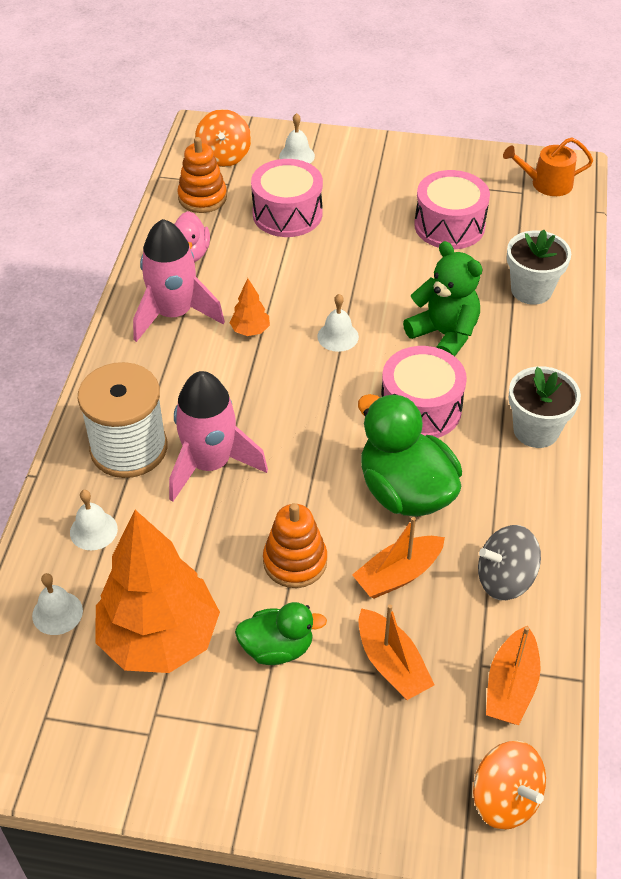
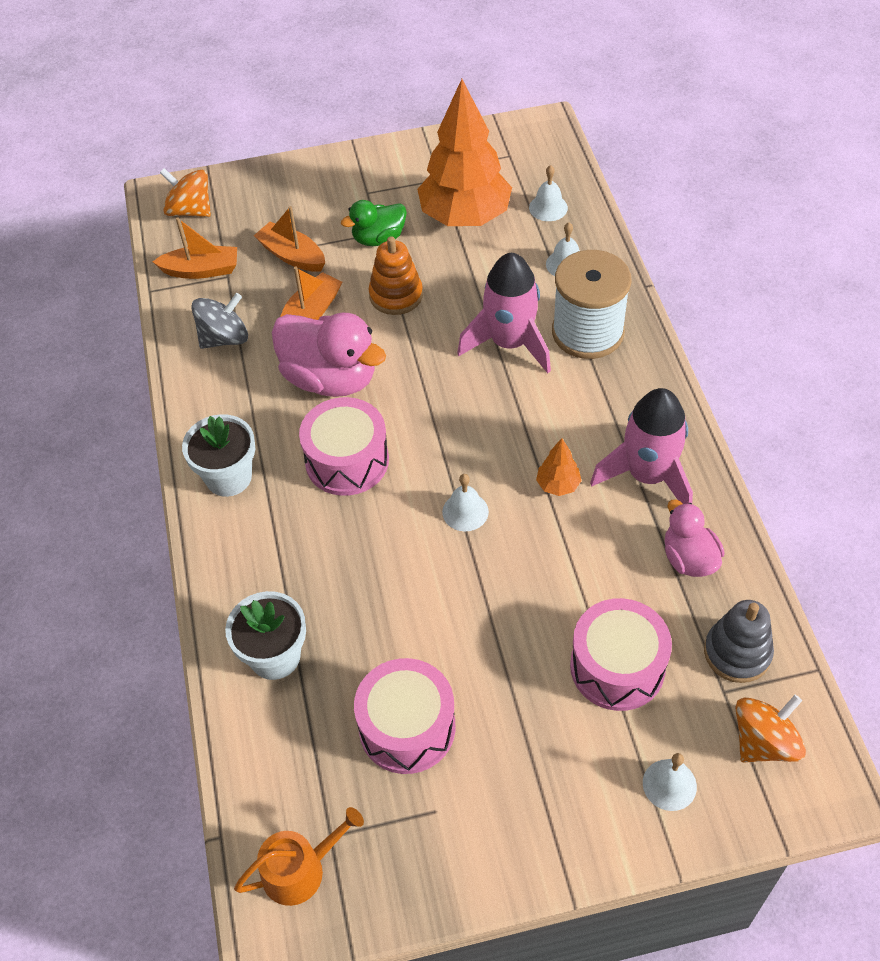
camera: 160 degrees right, 5 degrees up
(202, 197) = (737, 653): orange stacking toy -> grey stacking toy
(224, 156) = (764, 742): orange spinning top -> orange spinning top turned 75 degrees clockwise
(405, 491) = (330, 378): green duck -> pink duck
(444, 335) = (354, 555): green teddy bear -> none
(511, 686) = (201, 270): orange boat -> orange boat turned 90 degrees clockwise

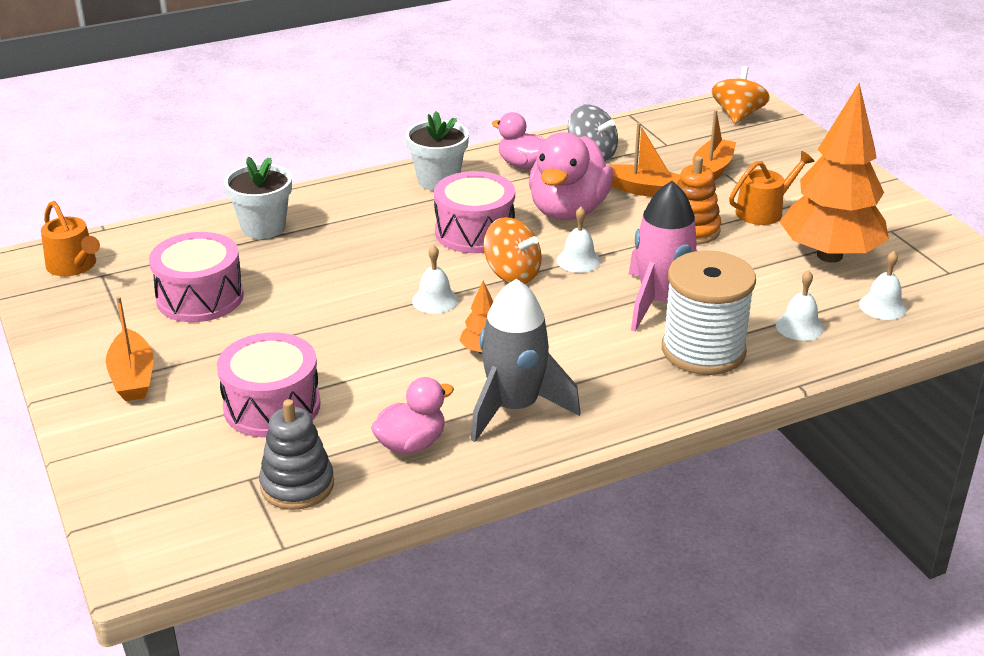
camera: 75 degrees right, 20 degrees down
(201, 270) = (667, 132): orange boat -> orange boat (133, 377)
(223, 398) = (523, 165): none -> pink duck
(378, 238) = (764, 211): green duck -> orange watering can
(647, 476) = (514, 408): pink rocket -> grey rocket
(669, 784) = (144, 448): white bell -> white bell (578, 260)
(764, 742) = (192, 509): orange spinning top -> orange spinning top (512, 274)

